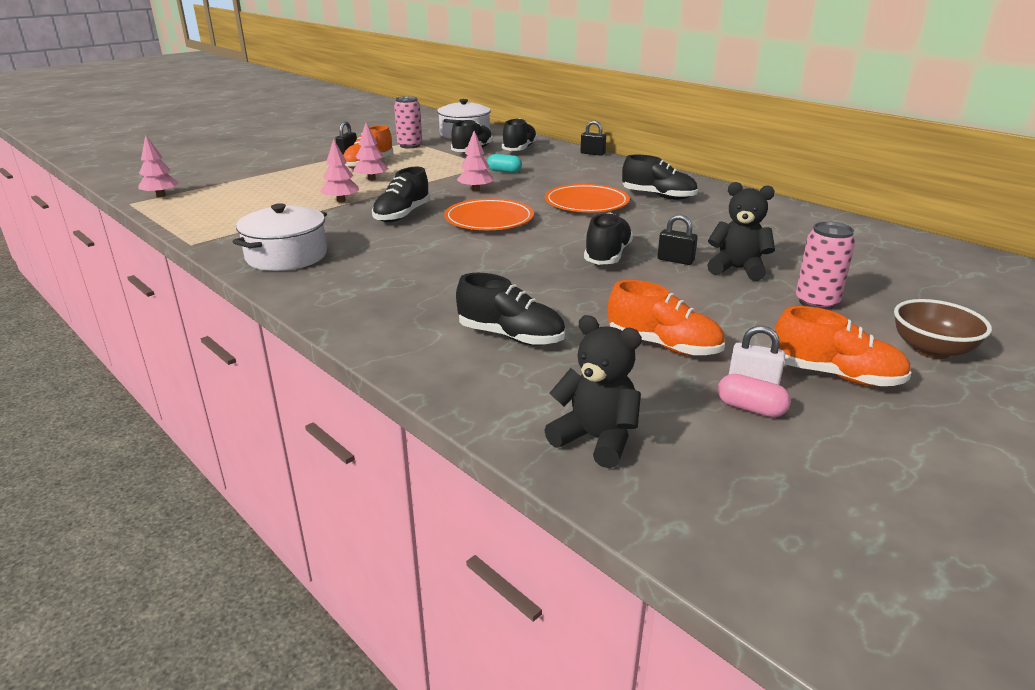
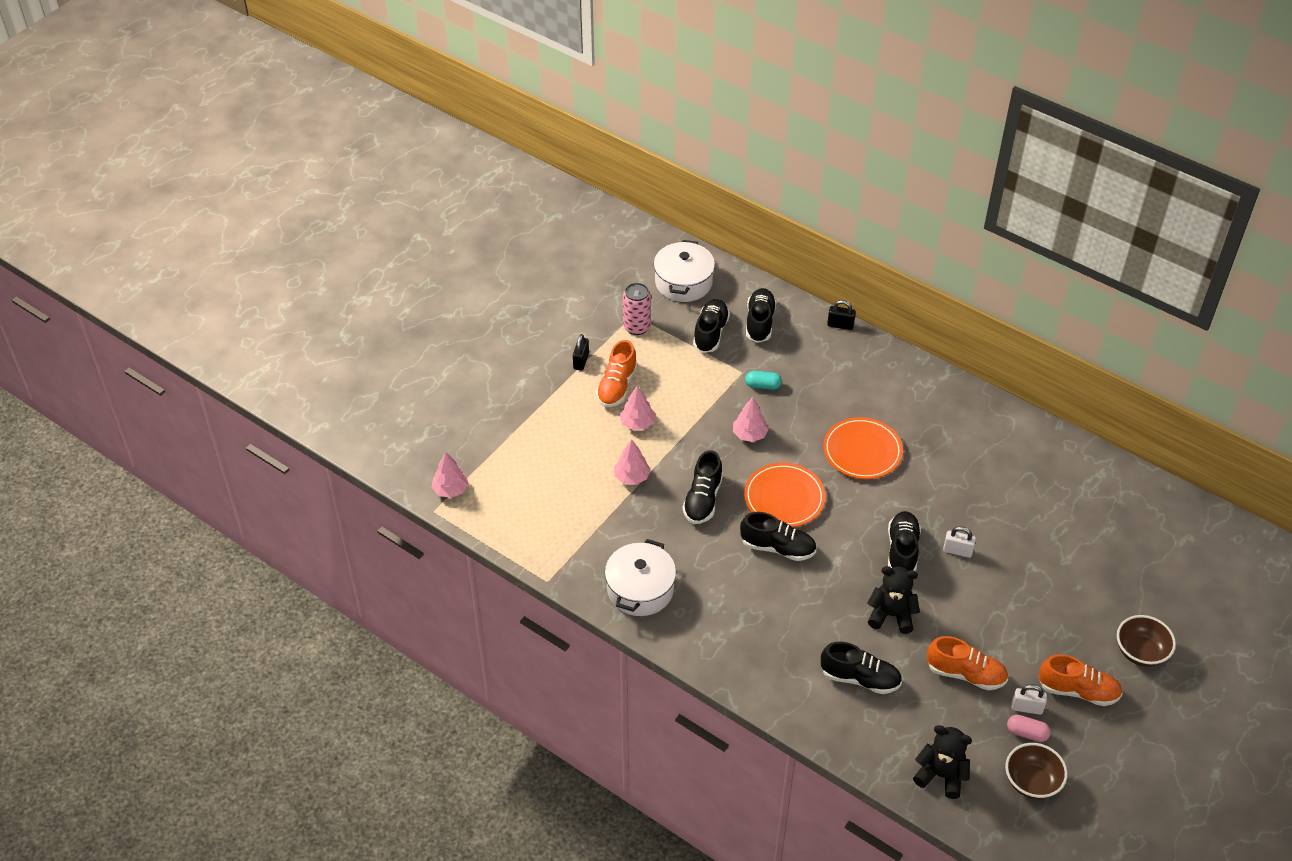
camera: 10 degrees left, 20 degrees up
(658, 196) = (925, 427): black shoe -> black shoe (778, 548)
(675, 260) = (957, 551): black padlock -> white padlock
(737, 269) = (1007, 558): black teddy bear -> black teddy bear (891, 615)
(755, 464) = (1032, 782): none -> brown bowl
(816, 302) = (1067, 601): pink can -> none

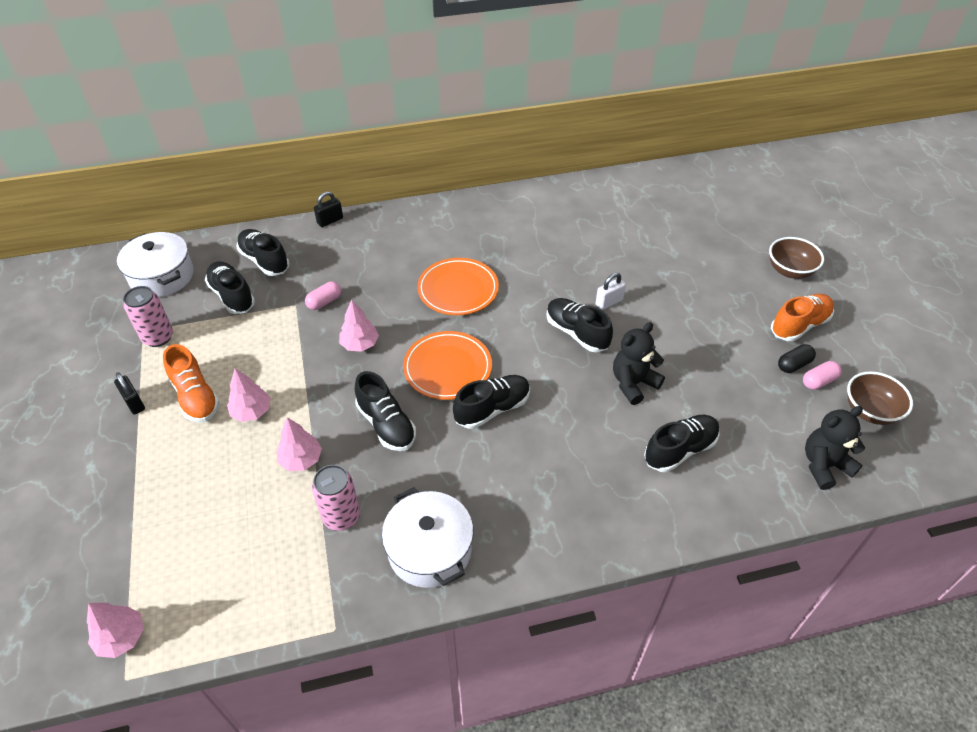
camera: 50 degrees left, 0 degrees up
(616, 528) = (341, 516): none -> pink can
(763, 386) = (324, 302): turquoise capsule -> pink capsule
(965, 674) = (731, 378): orange shoe -> none
(1027, 708) = (793, 365): white padlock -> black capsule

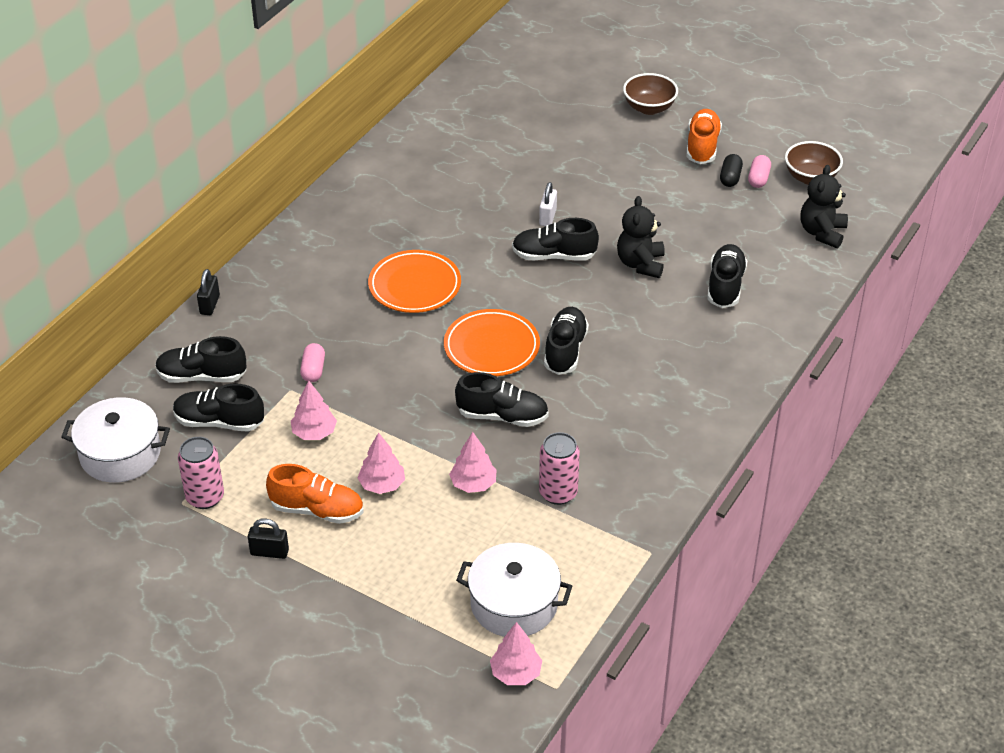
camera: 45 degrees left, 5 degrees down
(360, 344) = (395, 379): pink tree -> pink tree (314, 433)
(429, 549) = (646, 464): white pot -> white pot (514, 604)

